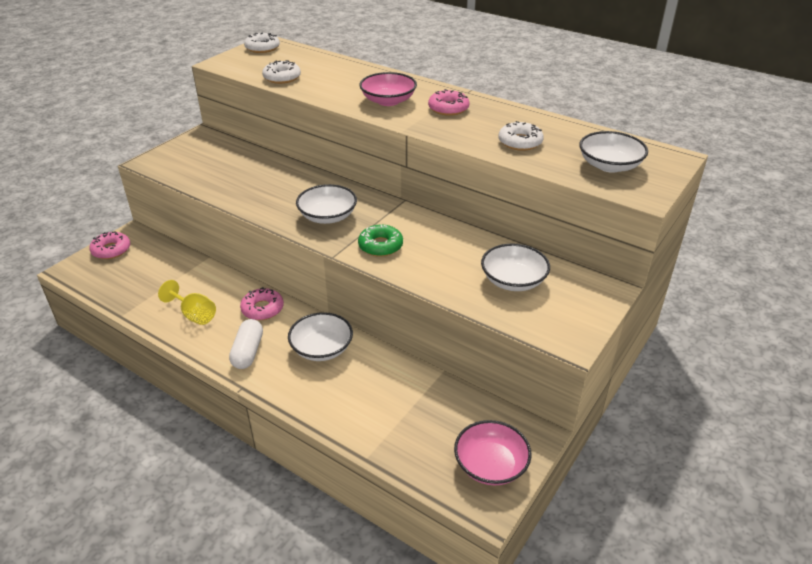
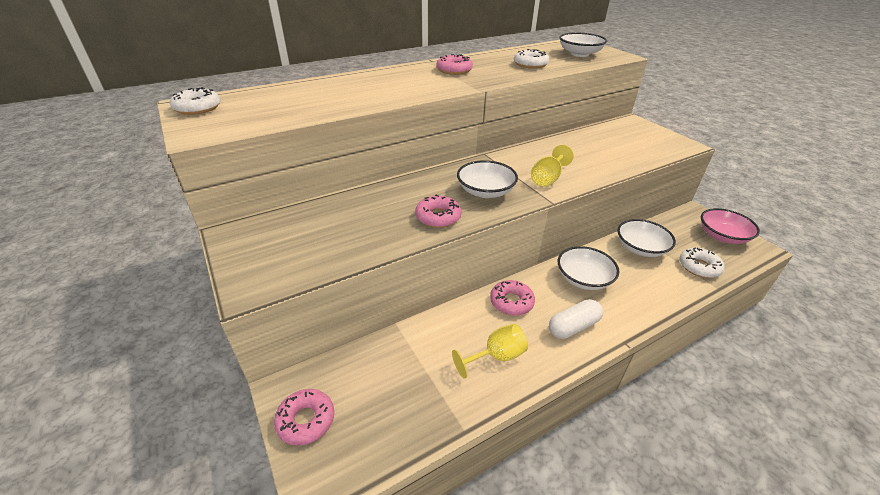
camera: 65 degrees left, 0 degrees up
(248, 352) = (573, 327): white capsule -> white capsule turned 60 degrees counterclockwise
(269, 203) = (438, 217): none -> pink donut
(282, 77) = (297, 112): white donut -> white donut (699, 267)
(380, 246) = (548, 178): green donut -> yellow goblet
(388, 101) = (415, 84): pink bowl -> none
(513, 280) = (615, 144): white bowl -> white bowl (640, 248)

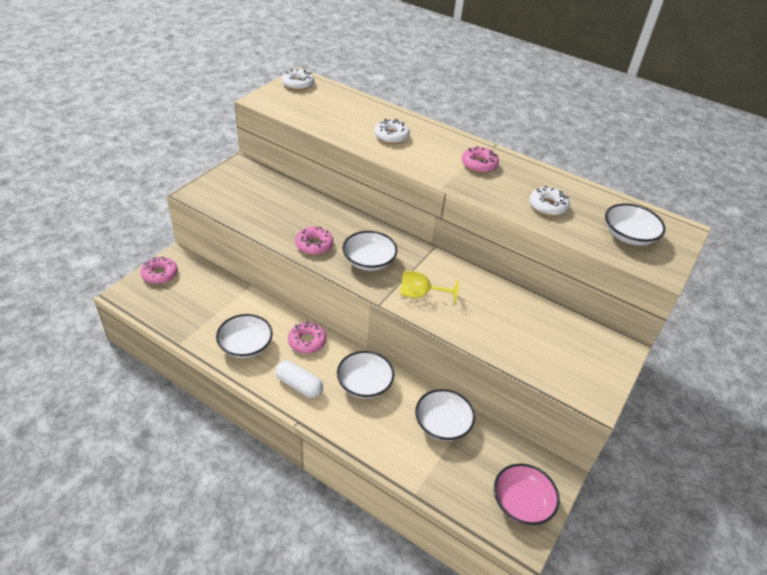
camera: 60 degrees right, 5 degrees up
(496, 356) = (245, 345): yellow goblet -> white bowl
(699, 267) = (442, 477): white donut -> white donut (391, 136)

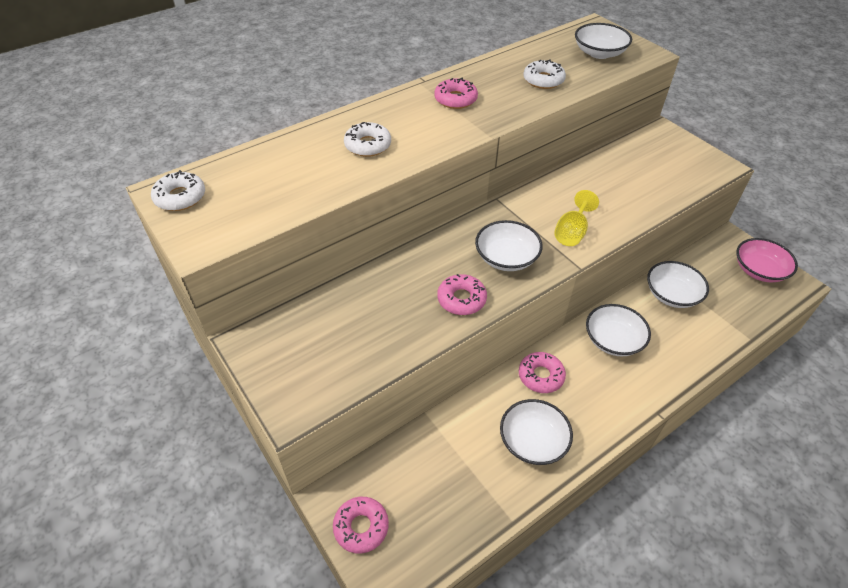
camera: 65 degrees left, 5 degrees up
(299, 385) = (606, 399): white capsule -> none

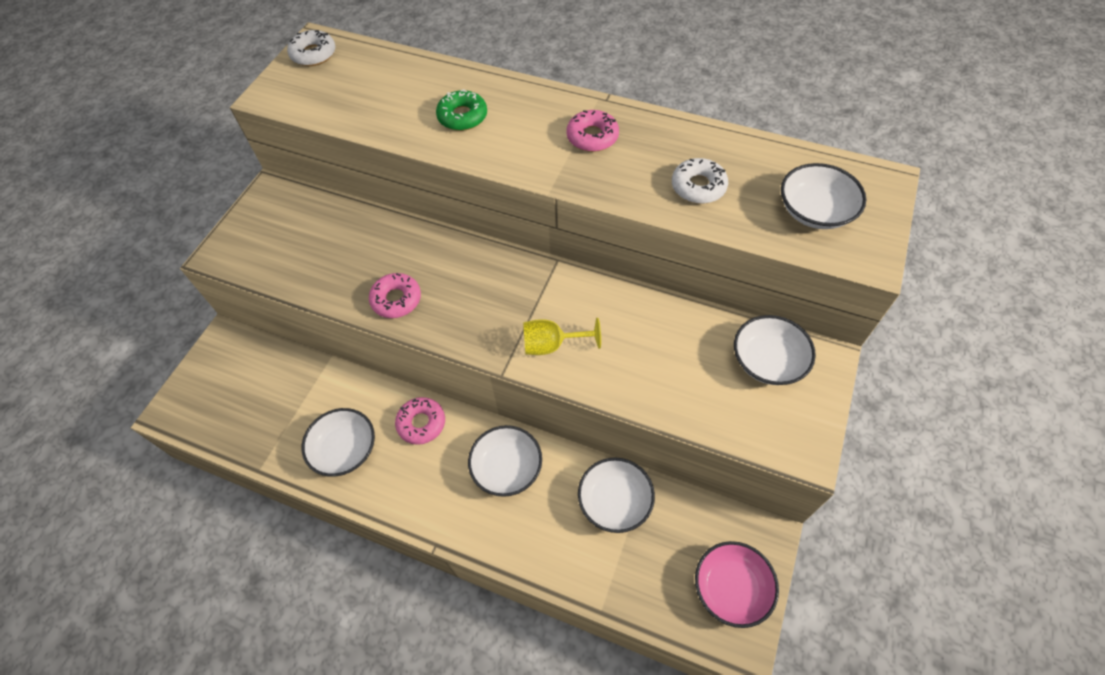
camera: 60 degrees right, 10 degrees up
(361, 527) = (209, 369): pink donut -> none
(368, 145) = (462, 116): white donut -> green donut
(506, 258) = (474, 307): white bowl -> white bowl (768, 360)

